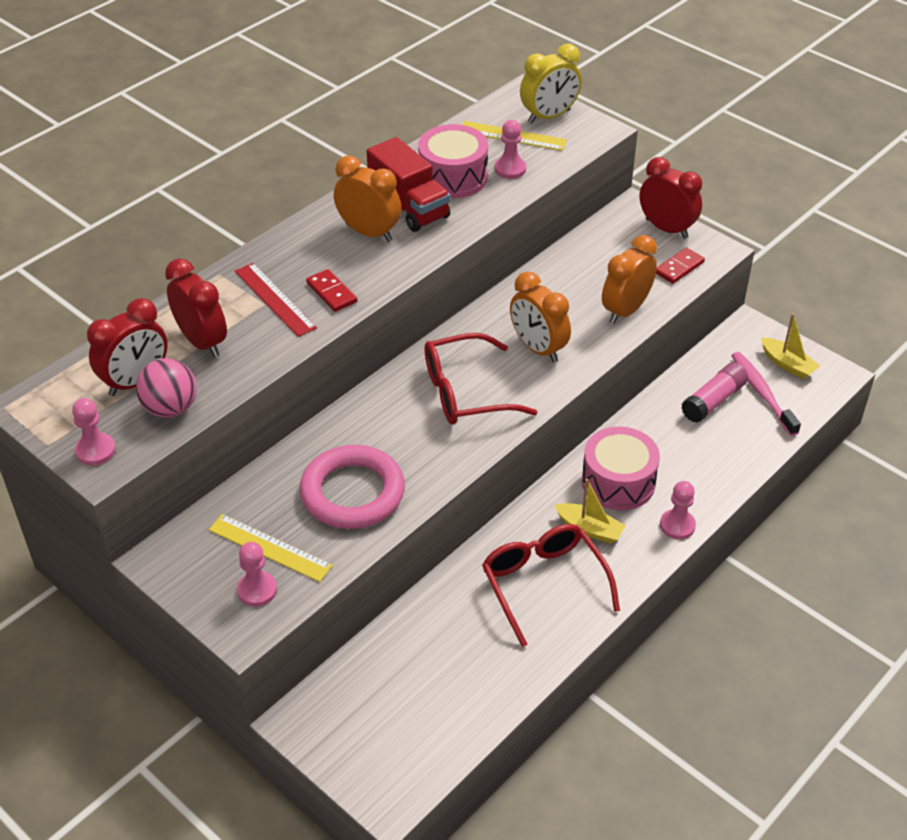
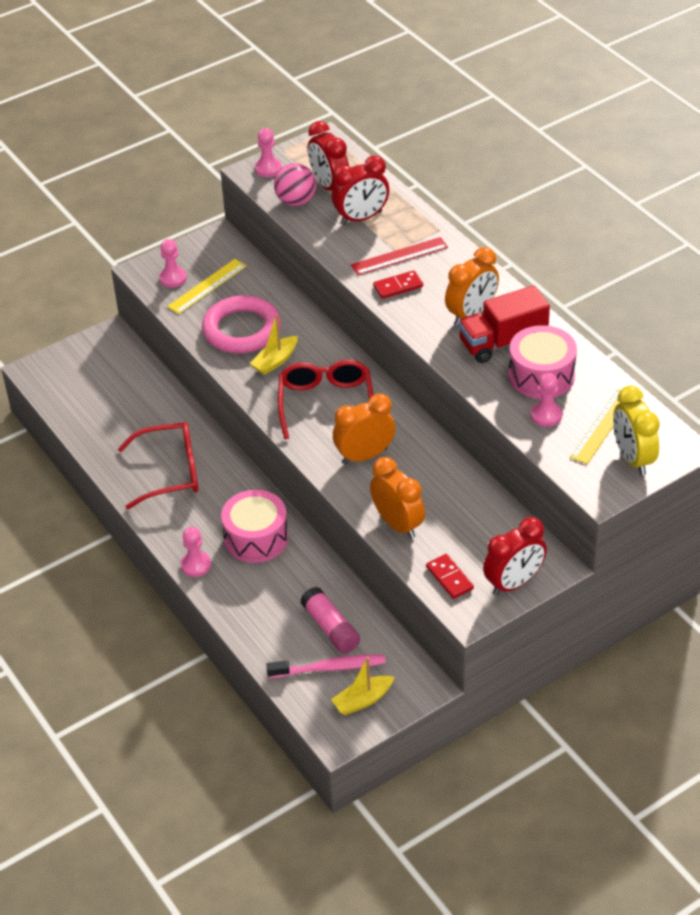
camera: 105 degrees right, 0 degrees up
(589, 529) = (213, 509): yellow boat -> yellow boat (275, 361)

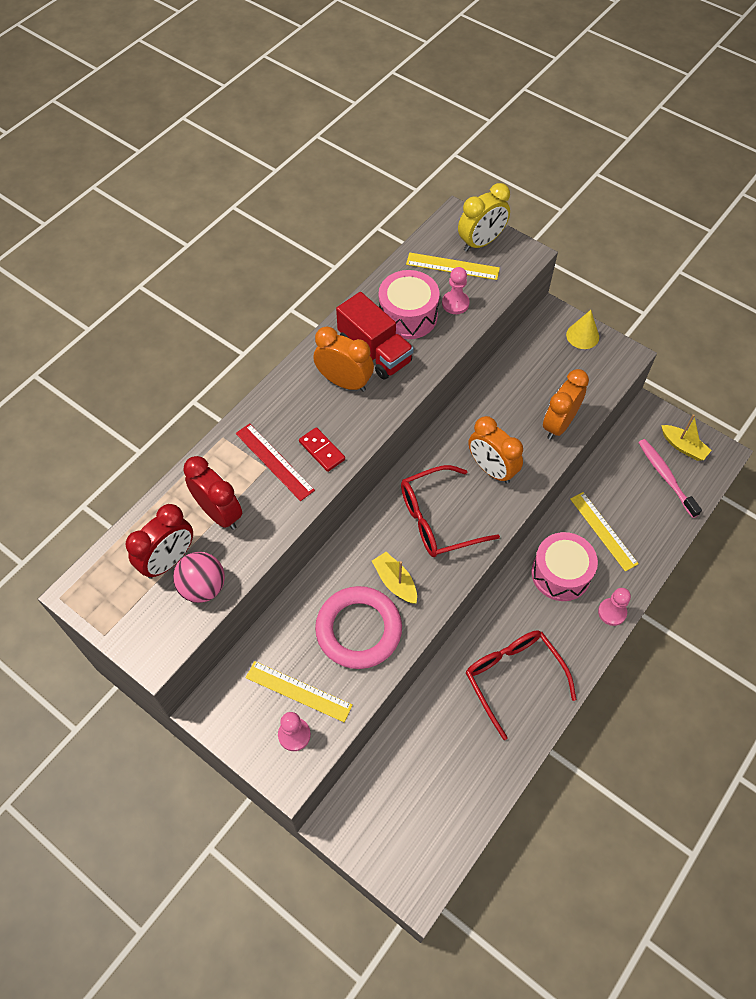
camera: 110 degrees left, 15 degrees up
(268, 169) = (146, 637): pink pawn -> none
(275, 361) = (395, 582): yellow boat -> yellow boat turned 150 degrees counterclockwise
(288, 588) = (603, 531): none -> yellow ruler
(331, 628) = (628, 487): pink glue stick -> none
(449, 578) = (597, 376): red domino -> none
(513, 583) = (582, 336): red clock -> yellow cone

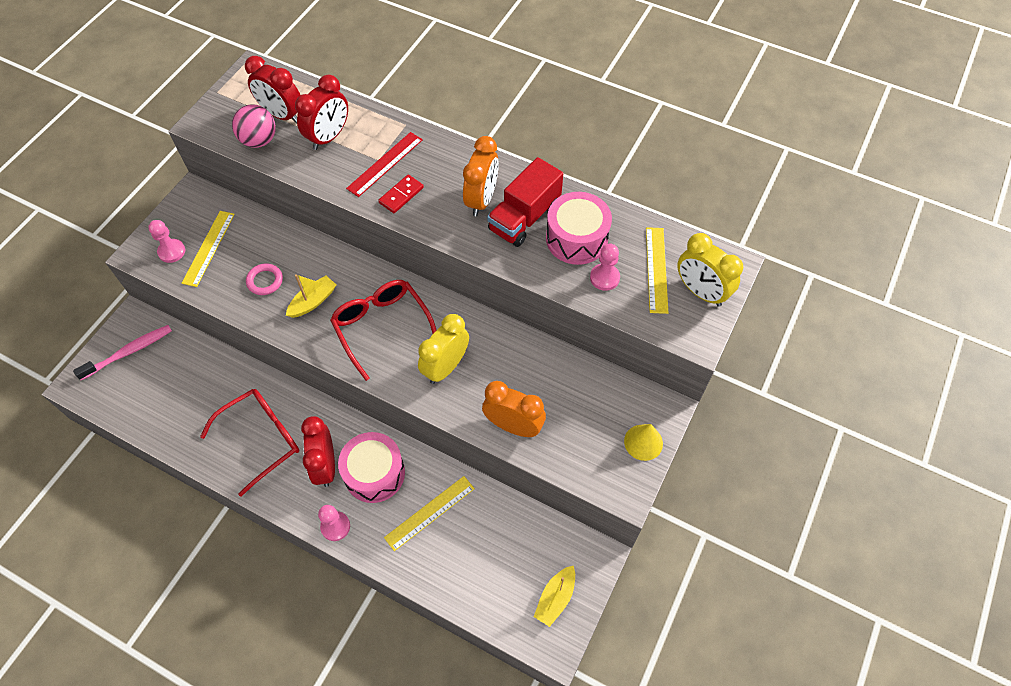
camera: 80 degrees right, 0 degrees up
(358, 630) = (265, 281): pink ring -> pink ring, size x0.48
(491, 469) = (445, 367): orange clock -> yellow clock
(548, 617) = (325, 465): none -> red clock
(666, 477) = (509, 578): pink toothbrush -> pink toothbrush (128, 352)

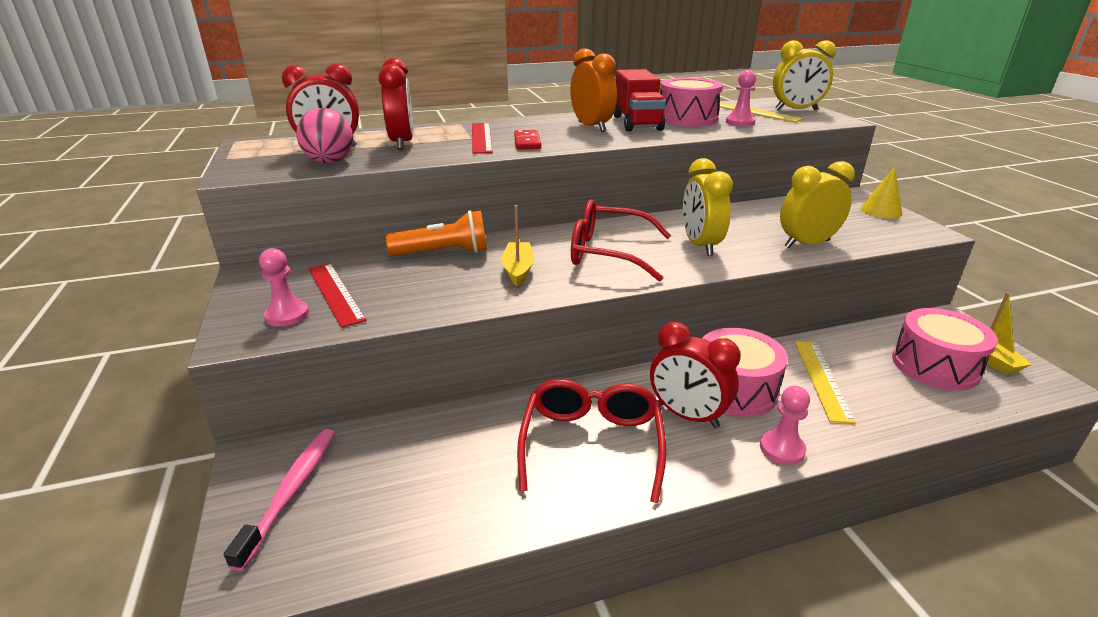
camera: 45 degrees left, 30 degrees down
(209, 248) = (335, 293): yellow ruler -> red ruler
(265, 281) = (443, 282): pink ring -> none
(299, 249) = (444, 252): none -> orange flashlight
(511, 570) = (935, 366): none -> pink drum
(513, 426) = (807, 244): orange clock -> yellow clock

